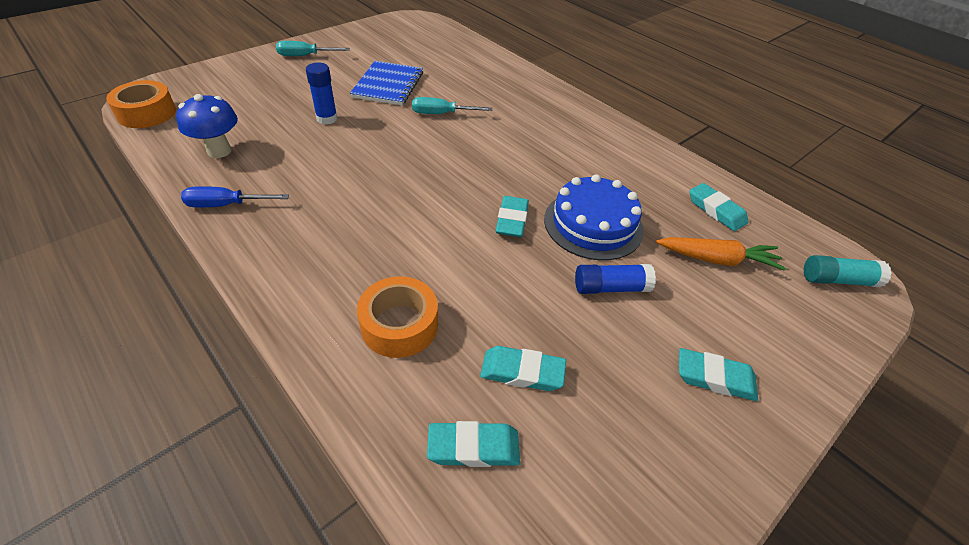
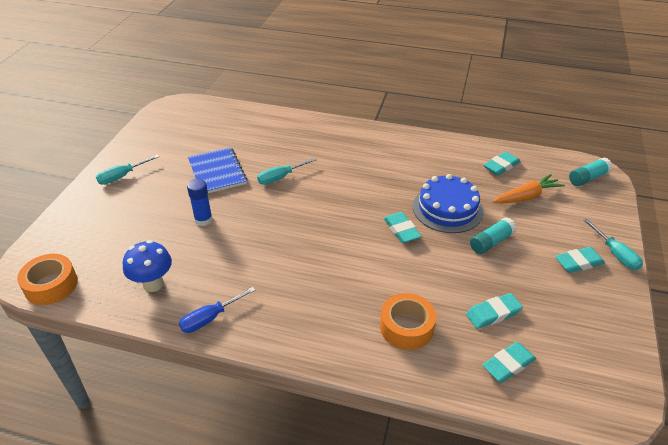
camera: 30 degrees left, 5 degrees down
(610, 287) = (491, 242): blue glue stick -> turquoise glue stick
(716, 210) = (501, 166): turquoise eraser -> turquoise eraser turned 60 degrees counterclockwise
(788, 398) = (615, 254): none -> turquoise screwdriver

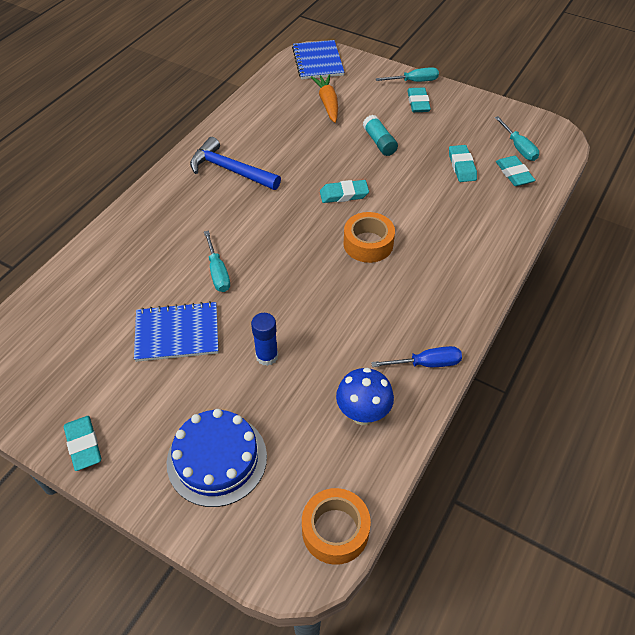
camera: 75 degrees left, 10 degrees up
(122, 176) = (134, 445): turquoise screwdriver -> turquoise screwdriver (518, 148)
(210, 318) = (426, 363): blue screwdriver -> blue screwdriver turned 75 degrees counterclockwise
(397, 158) = (230, 170): none -> blue hammer
(406, 327) = (466, 221): orange tape -> orange tape (368, 244)
(447, 209) = (325, 156): blue cake -> blue cake (217, 459)
(501, 166) = (277, 104): turquoise eraser -> turquoise eraser (83, 445)
(588, 178) = (318, 61): turquoise glue stick -> blue notebook

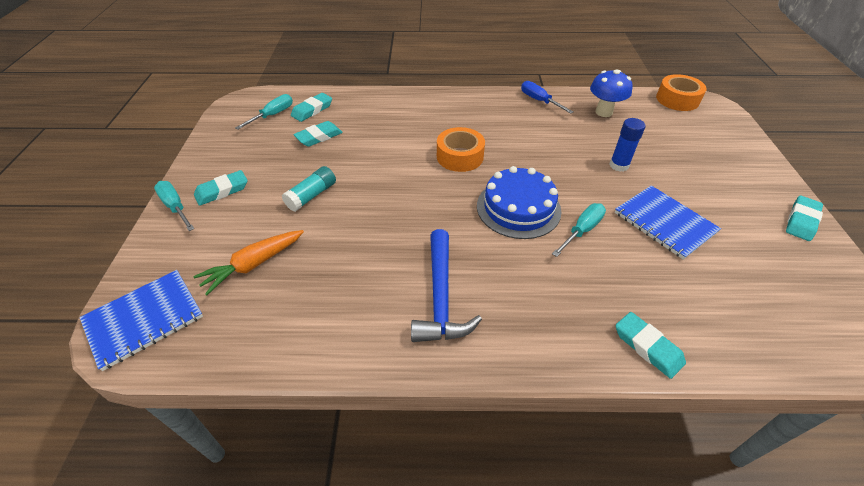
camera: 120 degrees left, 5 degrees down
(217, 459) = (710, 154): blue cake -> blue cake (518, 208)
(344, 194) = (410, 191): turquoise eraser -> turquoise eraser (647, 347)

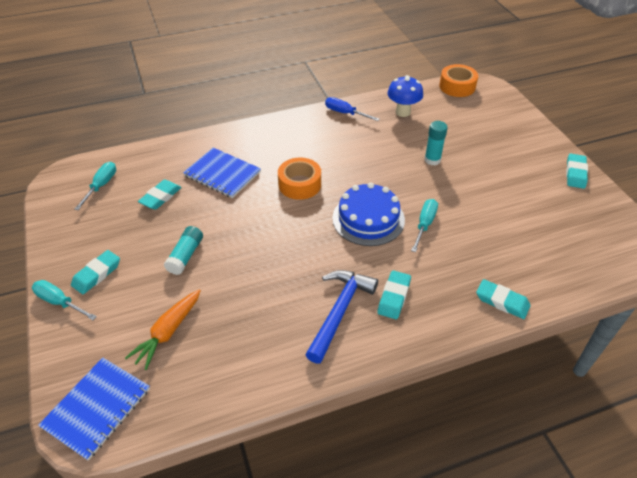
camera: 20 degrees left, 0 degrees up
(312, 110) = (138, 171): turquoise eraser -> turquoise eraser (394, 297)
(441, 297) = (339, 311): blue hammer -> blue hammer turned 135 degrees counterclockwise
(619, 165) = (432, 160): blue glue stick -> turquoise glue stick
(664, 222) = (482, 201): blue notebook -> blue notebook (222, 174)

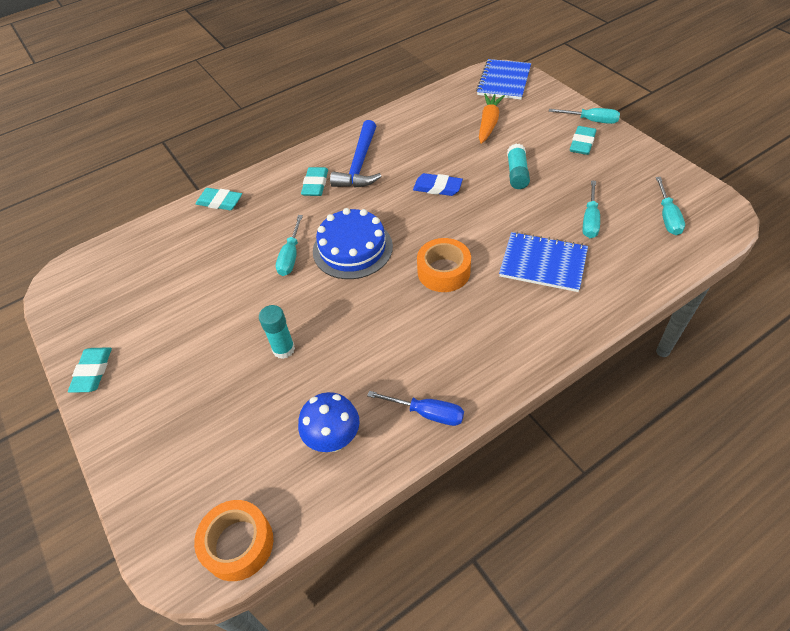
camera: 170 degrees right, 5 degrees up
(161, 197) = (590, 220): turquoise eraser -> turquoise screwdriver
(269, 260) = (437, 187): none -> blue eraser

